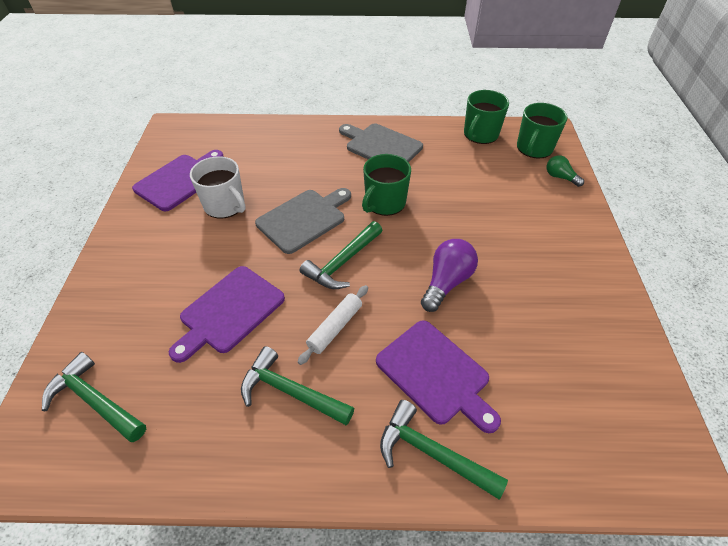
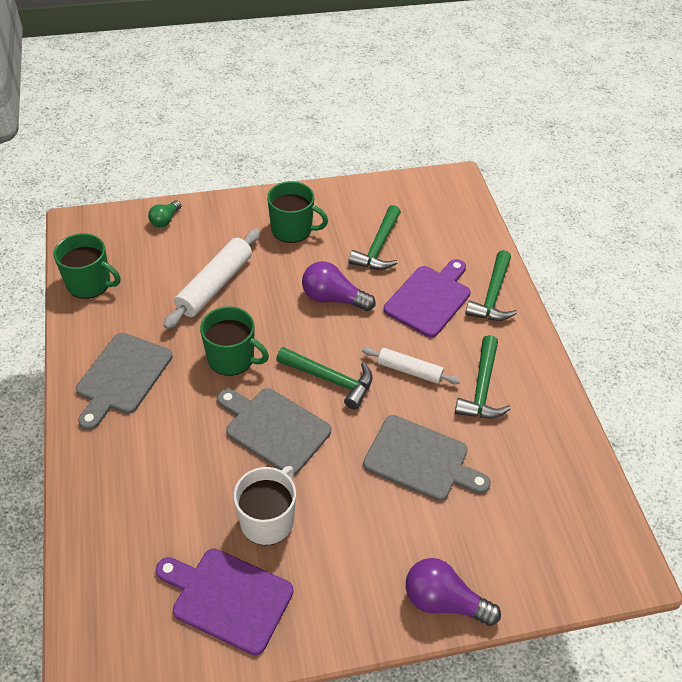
camera: 105 degrees left, 0 degrees up
(95, 401) = (551, 534): green hammer -> green hammer (378, 247)
(96, 295) = (443, 601): none -> purple light bulb
(229, 312) = (421, 460): purple cutting board -> grey cutting board
(473, 201) = (215, 285): none -> white rolling pin
(534, 148) = (115, 238): green mug -> green mug (292, 229)

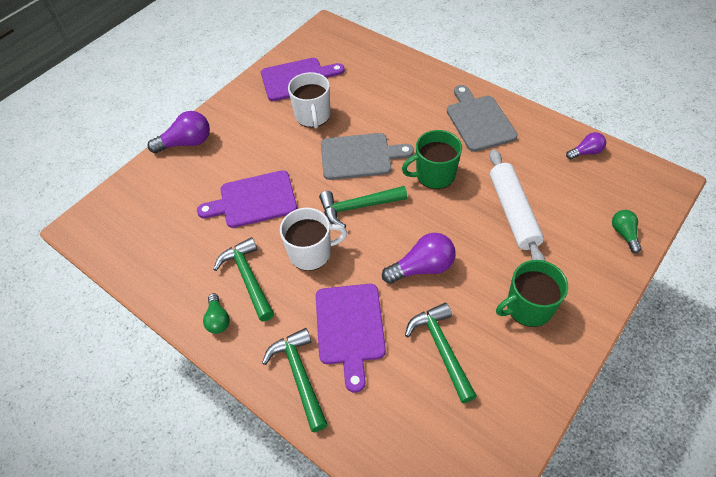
camera: 145 degrees right, 5 degrees up
(90, 283) = (585, 152): green mug -> purple light bulb
(409, 370) = (311, 252): white rolling pin -> white mug
(421, 460) = (254, 200): grey cutting board -> purple cutting board
(530, 372) = (218, 319): none -> green light bulb

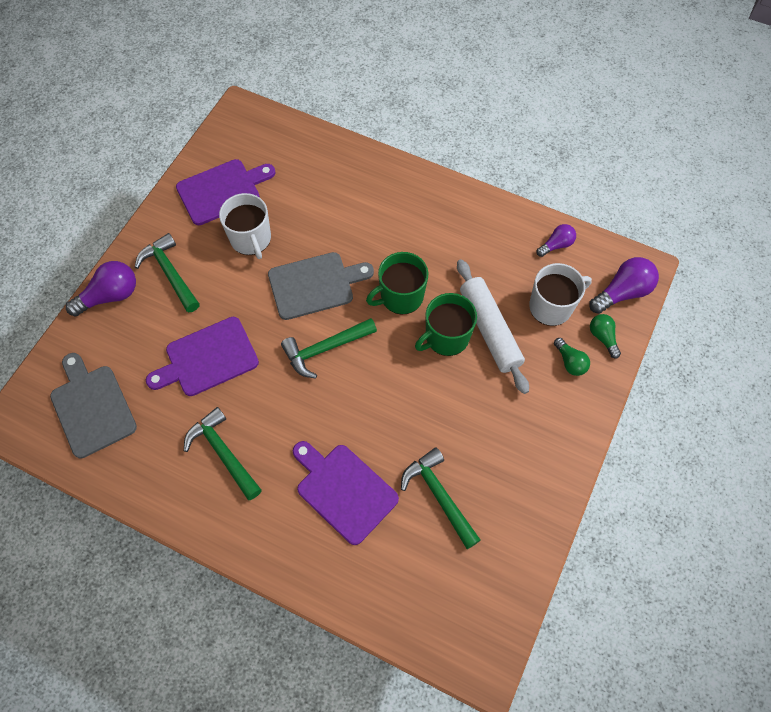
camera: 15 degrees left, 10 degrees up
(218, 319) = (202, 506): green light bulb -> green light bulb (570, 362)
(300, 376) = (302, 551): green hammer -> green hammer (170, 273)
(311, 252) = (285, 412): white mug -> white mug (551, 306)
(350, 328) = (343, 490): purple cutting board -> purple cutting board turned 150 degrees clockwise
(422, 267) = (406, 409): purple light bulb -> purple light bulb (622, 292)
(479, 121) = (439, 220): grey cutting board -> grey cutting board (91, 407)
(528, 307) = (517, 435): green mug -> green mug (446, 337)

